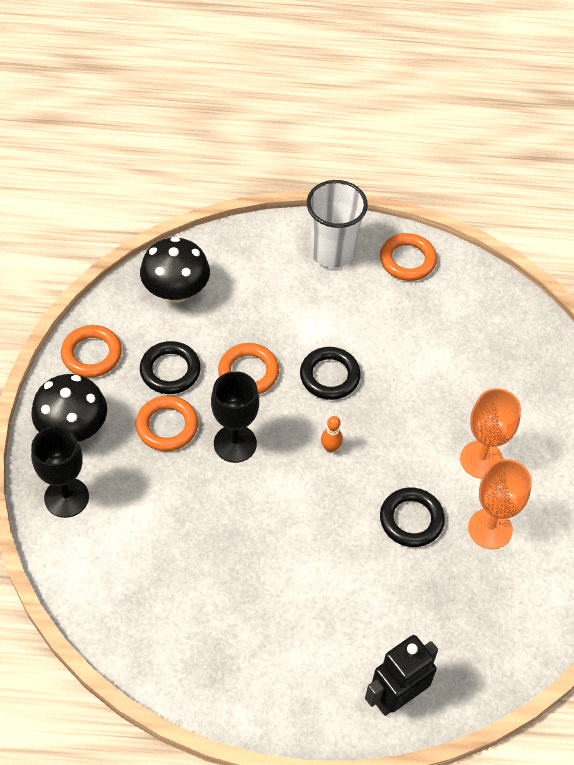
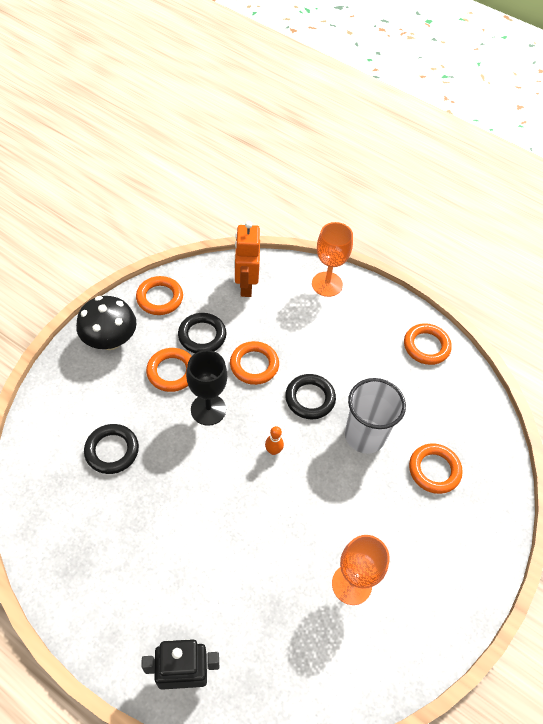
camera: 30 degrees right, 0 degrees up
(66, 497) = (70, 383): black goblet -> none
(176, 291) = (245, 285): black mushroom -> orange robot
(332, 252) = (374, 313): white cup -> white cup (364, 436)
(411, 520) = (295, 540): black ring -> black ring (112, 451)
(481, 460) = (382, 525): orange goblet -> orange goblet (327, 284)
(495, 381) = (434, 470): none -> orange ring

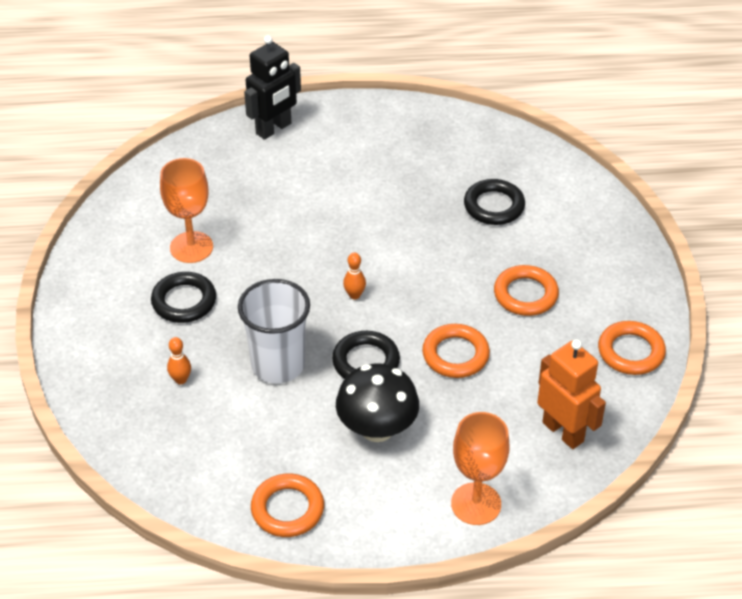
camera: 145 degrees right, 10 degrees down
(110, 340) = (618, 281): black mushroom -> black mushroom (377, 428)
(202, 336) = (540, 346): black ring -> black ring (184, 301)
(208, 409) = (452, 287): black goblet -> none
(434, 470) = (181, 380): orange ring -> orange bowling pin

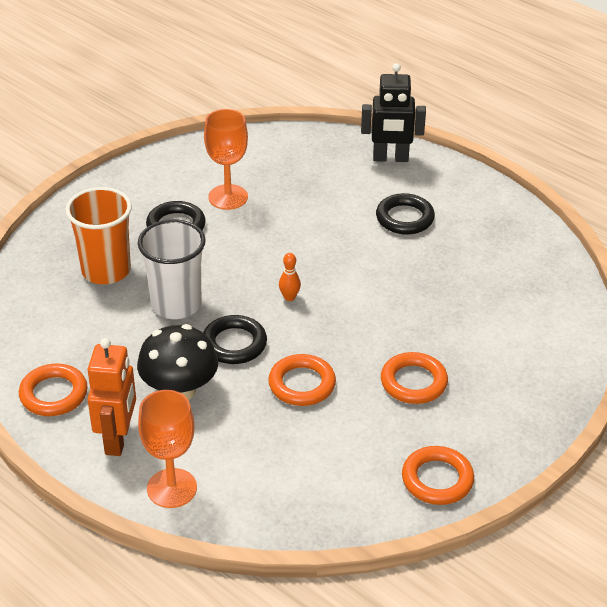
camera: 45 degrees right, 5 degrees down
(181, 380) = (106, 270): orange bowling pin -> orange cup
(494, 206) = (479, 308): black ring -> black ring (404, 218)
(563, 432) = (302, 492): orange robot -> orange robot (118, 439)

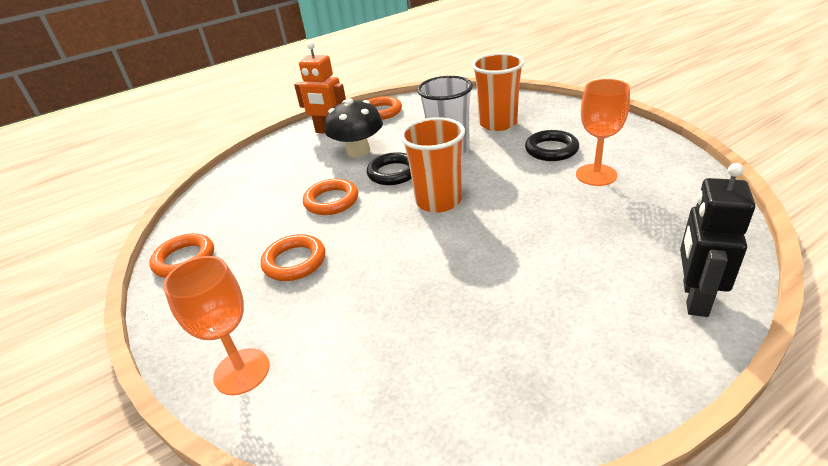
camera: 110 degrees right, 5 degrees down
(172, 488) = (277, 148): orange goblet -> orange goblet (242, 371)
(289, 297) = (438, 201): orange bowling pin -> orange cup
(404, 218) = (554, 292): black ring -> none

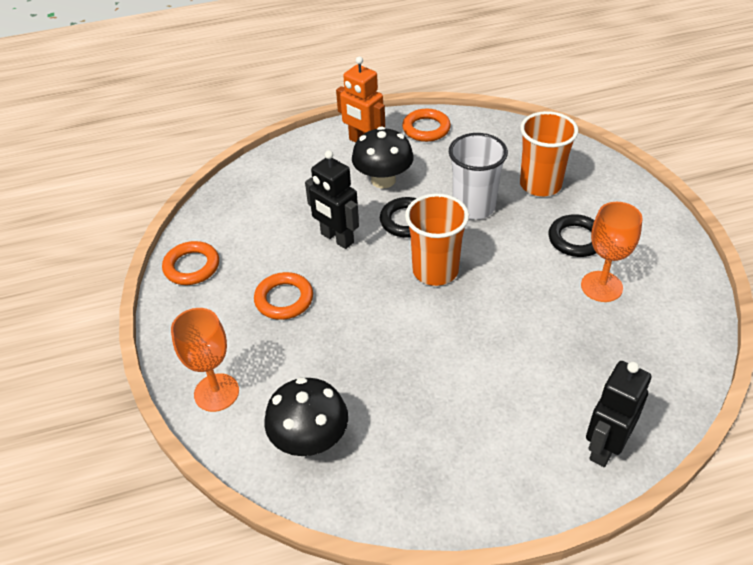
camera: 15 degrees right, 10 degrees up
(331, 201) = (337, 238): orange ring -> black robot
(373, 389) = (310, 440): none -> black mushroom

